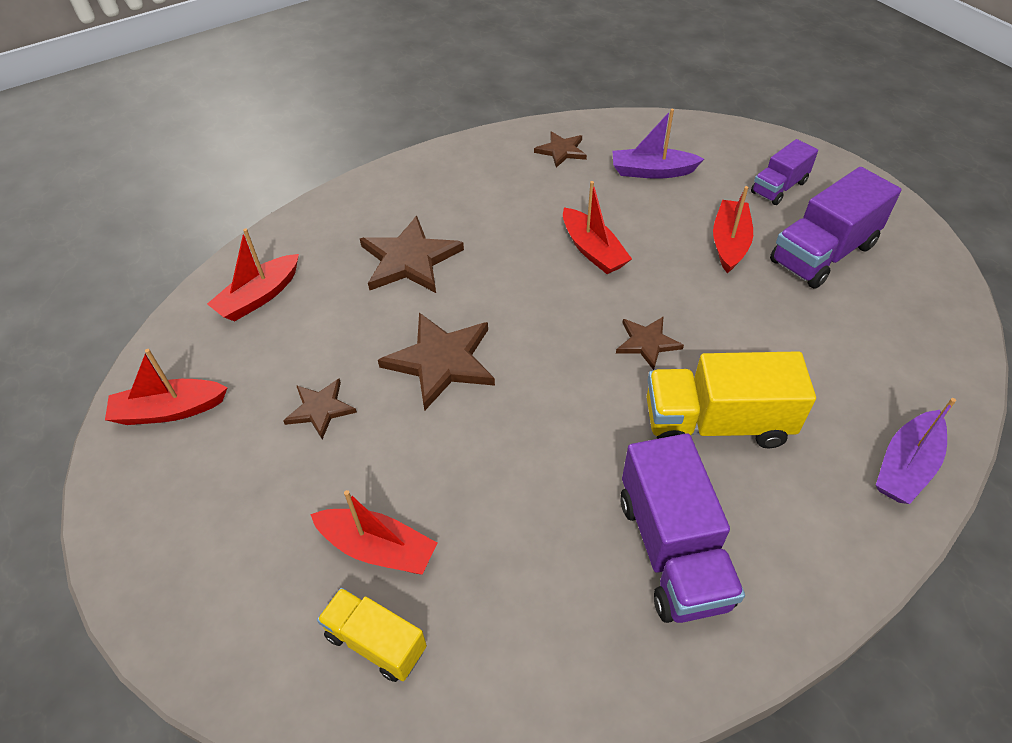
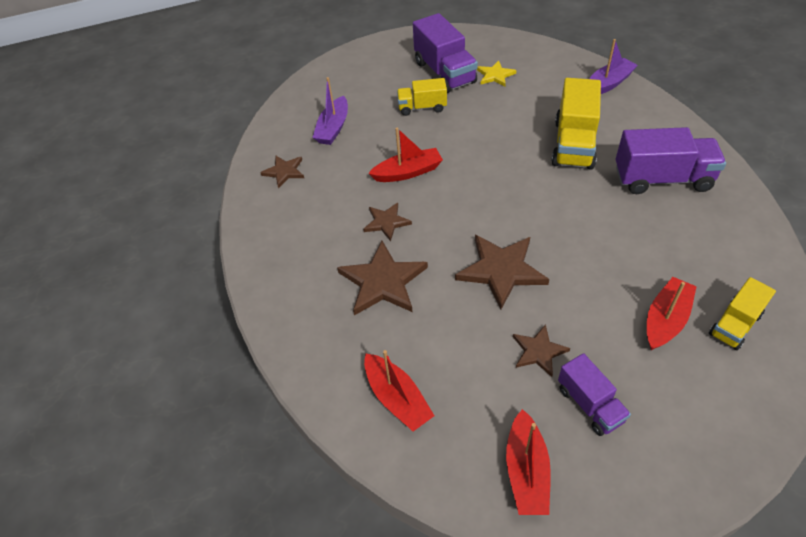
camera: 75 degrees left, 0 degrees up
(647, 343) = (504, 161): brown star -> brown star (386, 222)
(729, 243) = (422, 107): red boat -> yellow truck
(779, 187) = (376, 75): purple truck -> purple truck (589, 404)
(847, 311) = (495, 75): none -> yellow star
(906, 466) = (608, 84): purple boat -> purple boat turned 90 degrees counterclockwise

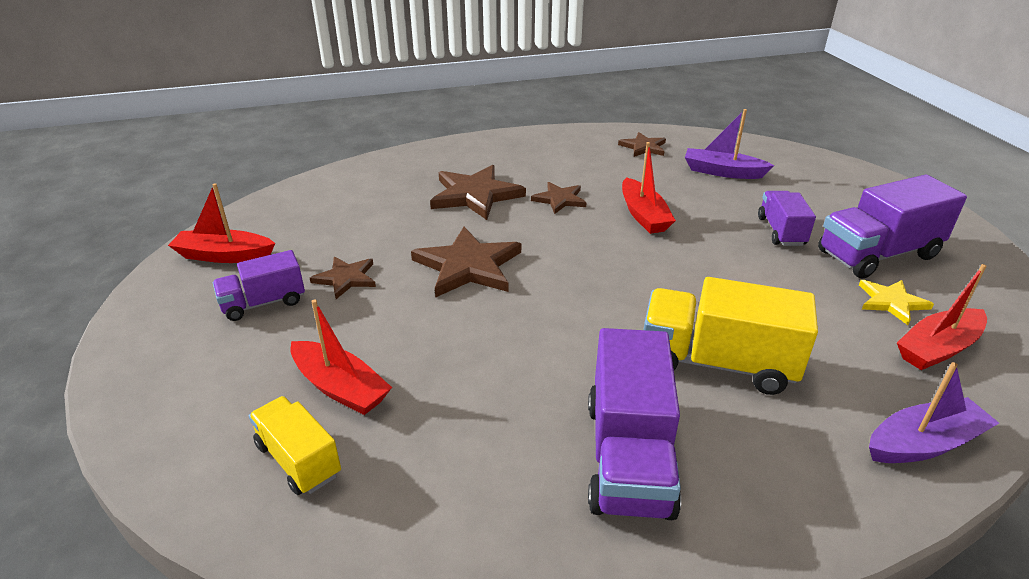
camera: 90 degrees right, 15 degrees down
(397, 398) = (338, 198): red boat -> red boat (937, 348)
(422, 107) = (781, 231): yellow truck -> purple truck
(608, 84) = (923, 443): purple boat -> purple boat turned 75 degrees counterclockwise

